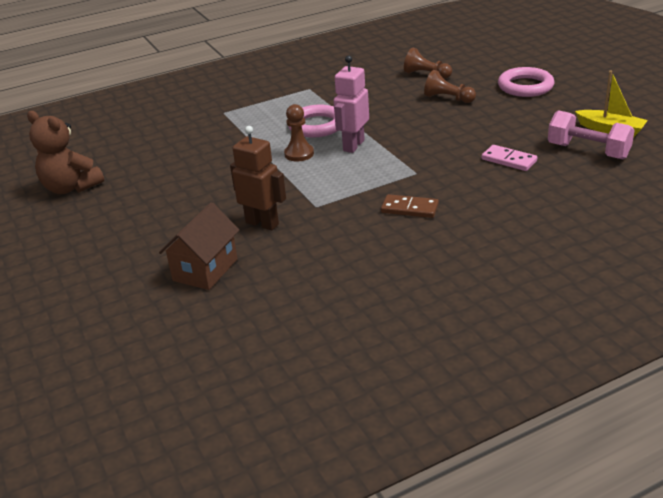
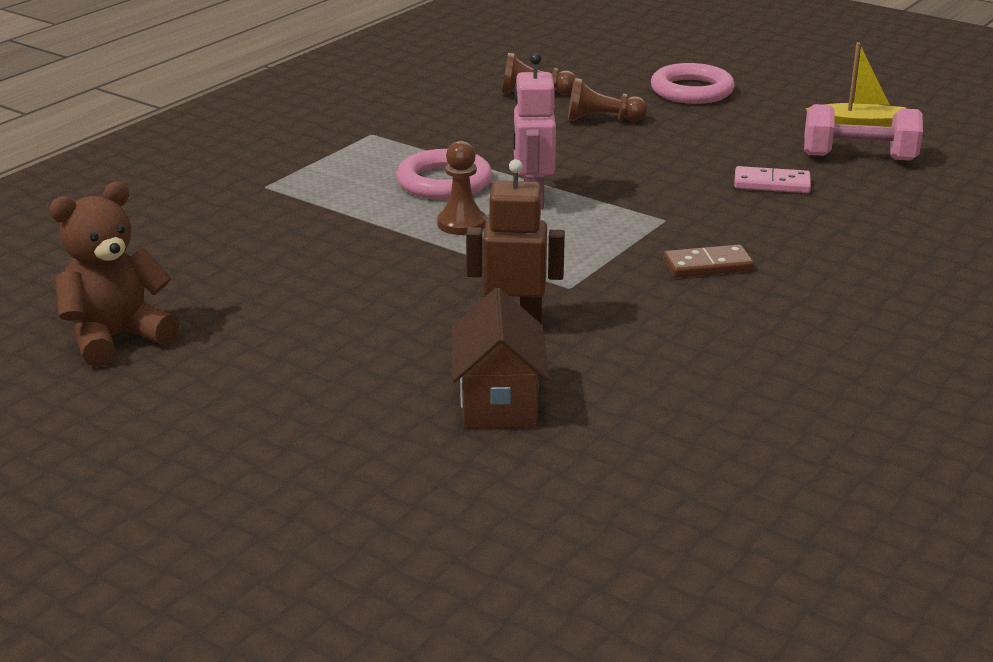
camera: 30 degrees left, 5 degrees down
(71, 188) = (116, 338): brown teddy bear -> brown teddy bear turned 135 degrees clockwise

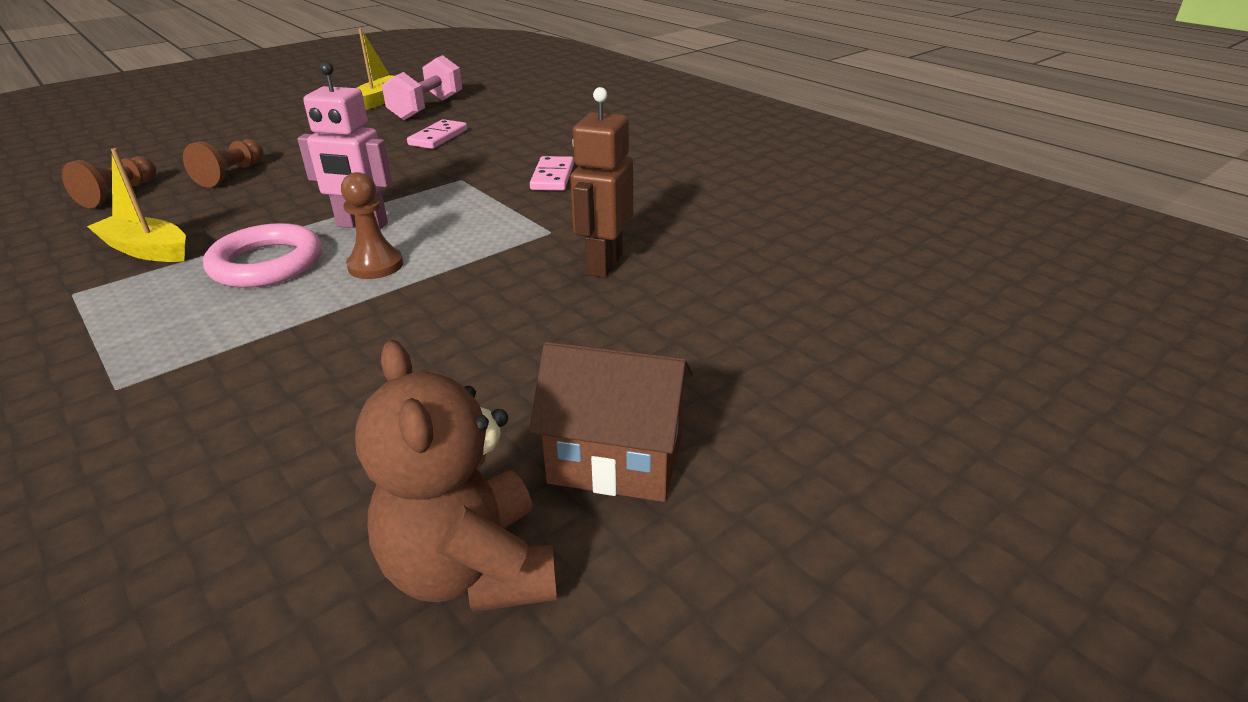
camera: 75 degrees left, 5 degrees up
(444, 135) = (147, 250): none -> yellow boat
(499, 403) = (741, 288): brown house -> brown house (616, 460)
(691, 91) = (229, 135): pink ring -> none
(707, 265) = (552, 177): brown domino -> pink domino

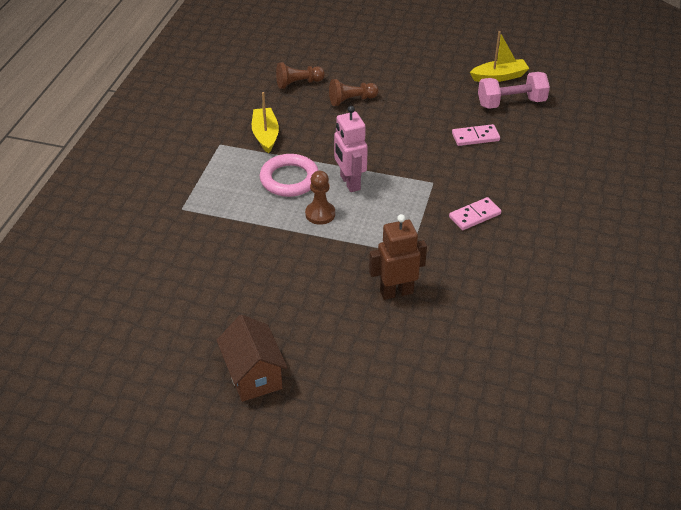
camera: 55 degrees right, 10 degrees up
(471, 569) = (173, 366): brown teddy bear -> none

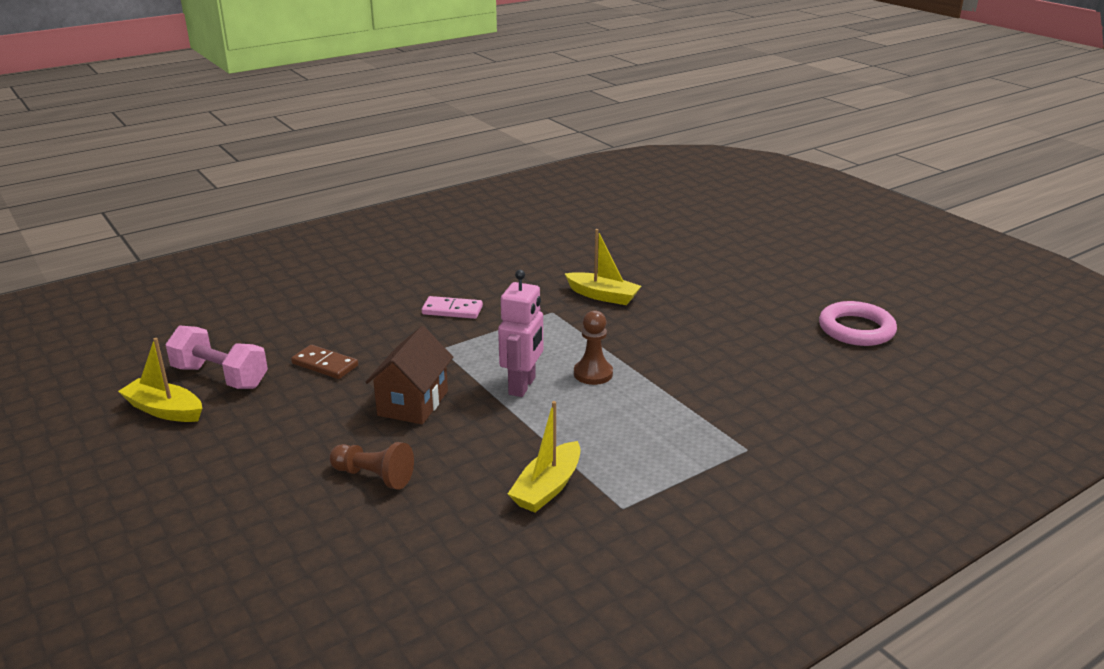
camera: 140 degrees left, 15 degrees down
(253, 375) = (783, 299): brown house -> brown house (413, 403)
(289, 179) = (583, 420): pink ring -> pink ring (856, 329)
(298, 83) = (400, 545): brown pawn -> none
(396, 292) = (602, 296): brown robot -> yellow boat
(475, 137) = (325, 365): pink domino -> brown domino

